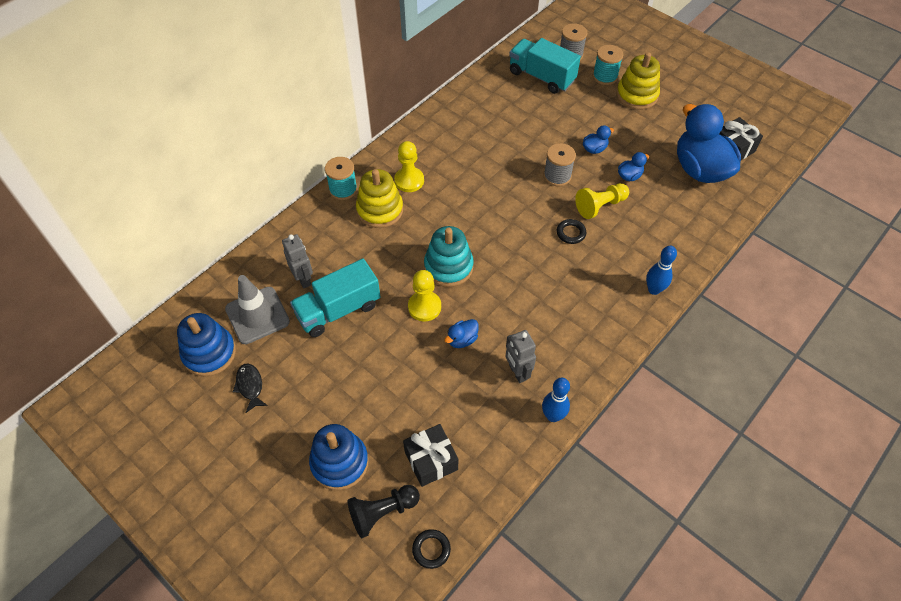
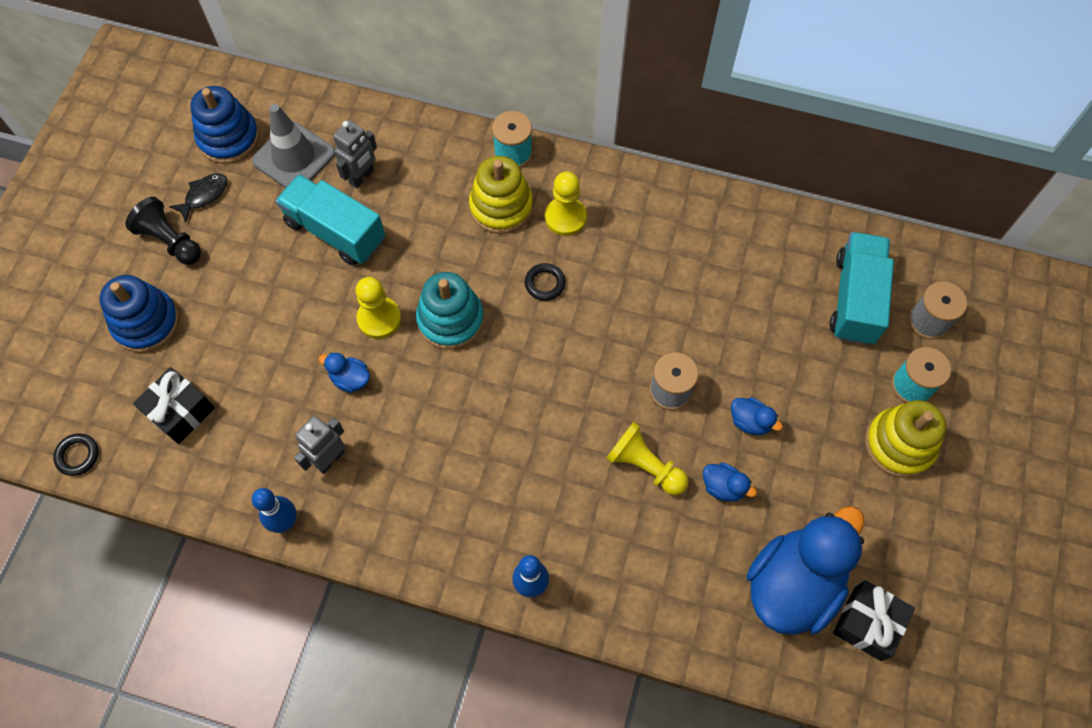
camera: 65 degrees right, 10 degrees up
(382, 512) = (104, 390): black pawn -> black pawn (170, 241)
(571, 233) = (576, 444): black ring -> black ring (545, 283)

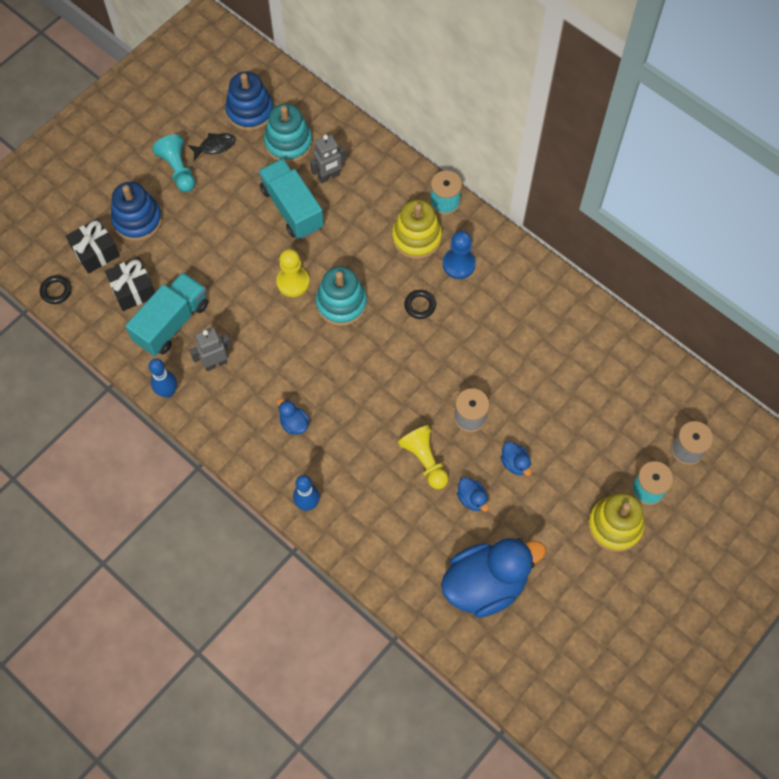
camera: 25 degrees right, 0 degrees up
(170, 241) = (178, 169): black pawn -> turquoise pawn
(294, 157) = (288, 143): grey traffic cone -> turquoise stacking toy
(350, 379) = (254, 315): blue duck -> blue duck (294, 423)
(565, 217) = (458, 264): yellow pawn -> blue pawn
(855, 299) = (640, 411): turquoise truck -> turquoise truck (171, 322)
(867, 623) = (523, 633): black gift -> black gift (95, 252)

